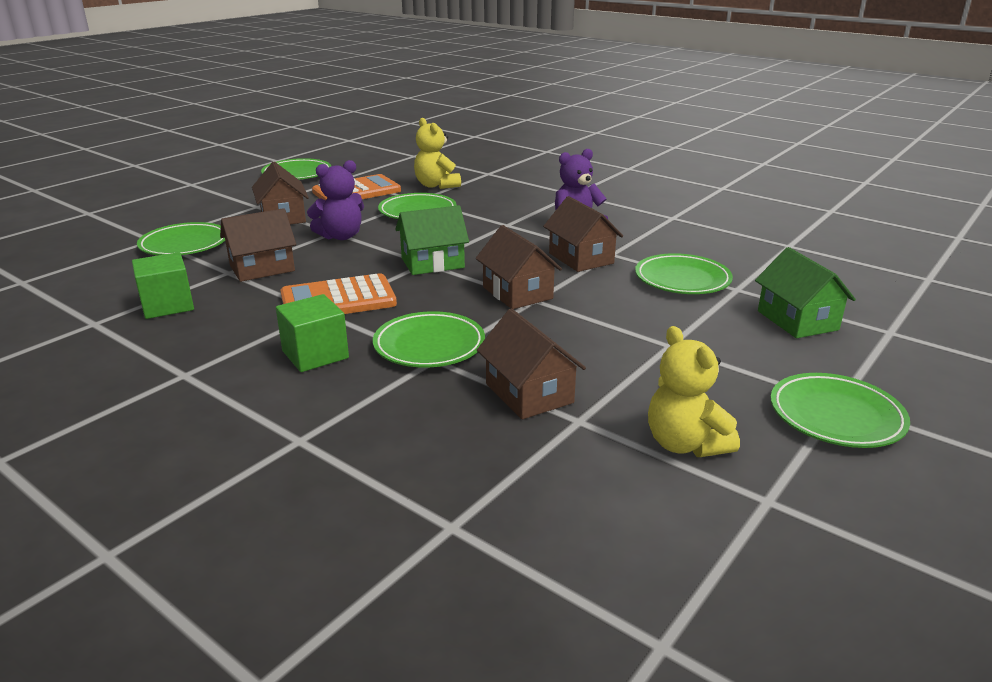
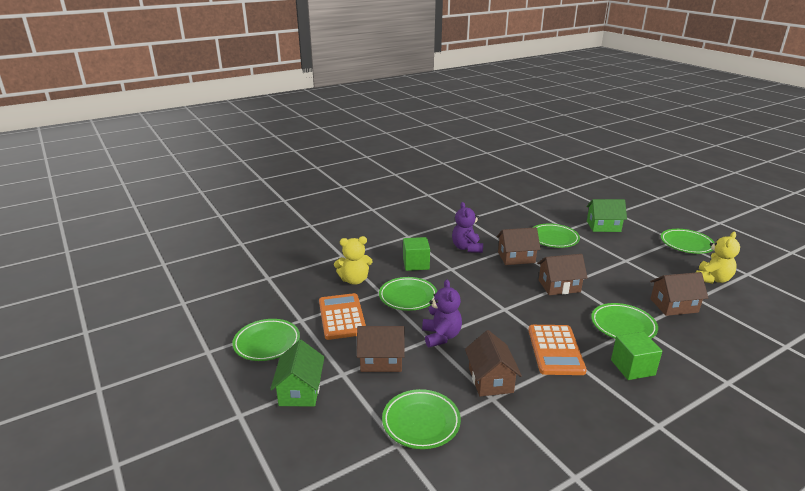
camera: 70 degrees left, 0 degrees up
(167, 305) = (549, 433): green cube -> green cube (416, 264)
(432, 263) = (506, 306): green house -> green house (300, 390)
(685, 444) = (712, 279): yellow teddy bear -> yellow teddy bear turned 45 degrees counterclockwise

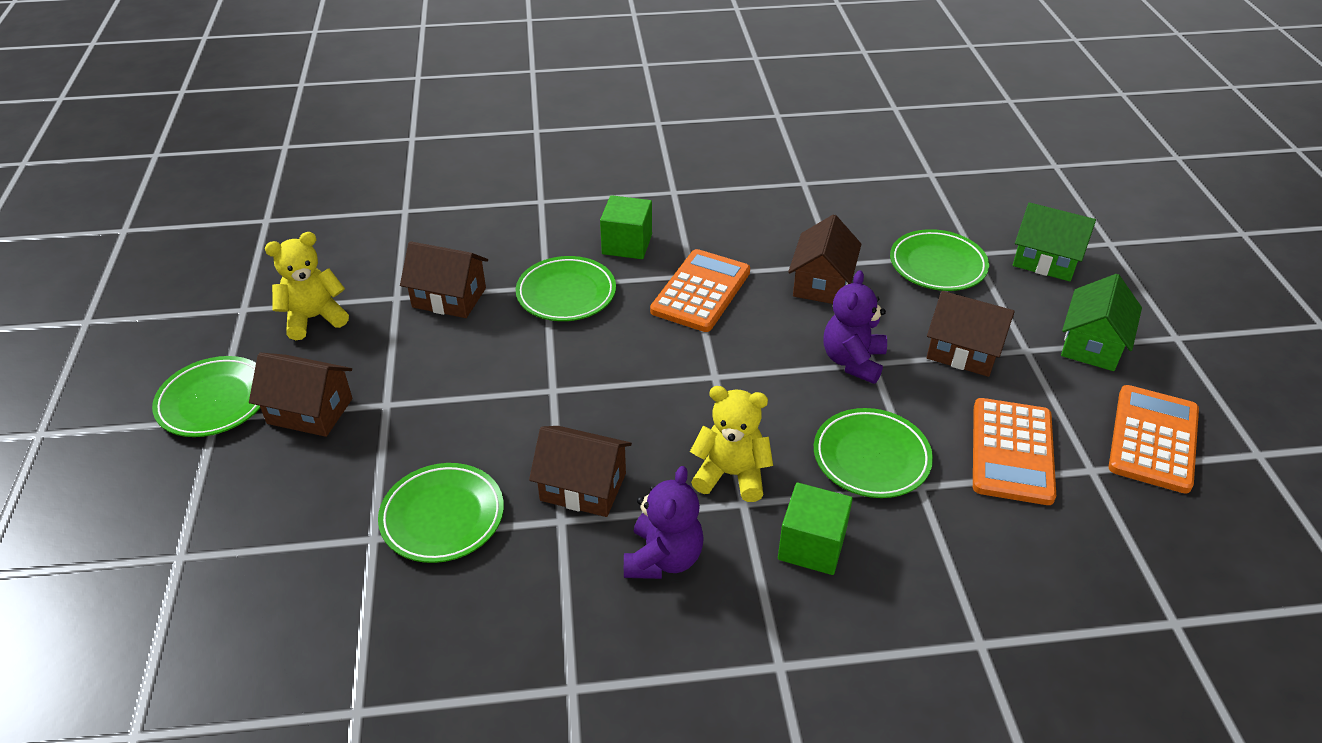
camera: 155 degrees left, 15 degrees up
(267, 343) = (1153, 439): green plate -> orange calculator
(354, 280) = (968, 541): yellow teddy bear -> yellow teddy bear (731, 475)
(559, 286) = (577, 389): brown house -> brown house (310, 411)
(603, 226) = (283, 516): green house -> green house (1045, 261)

